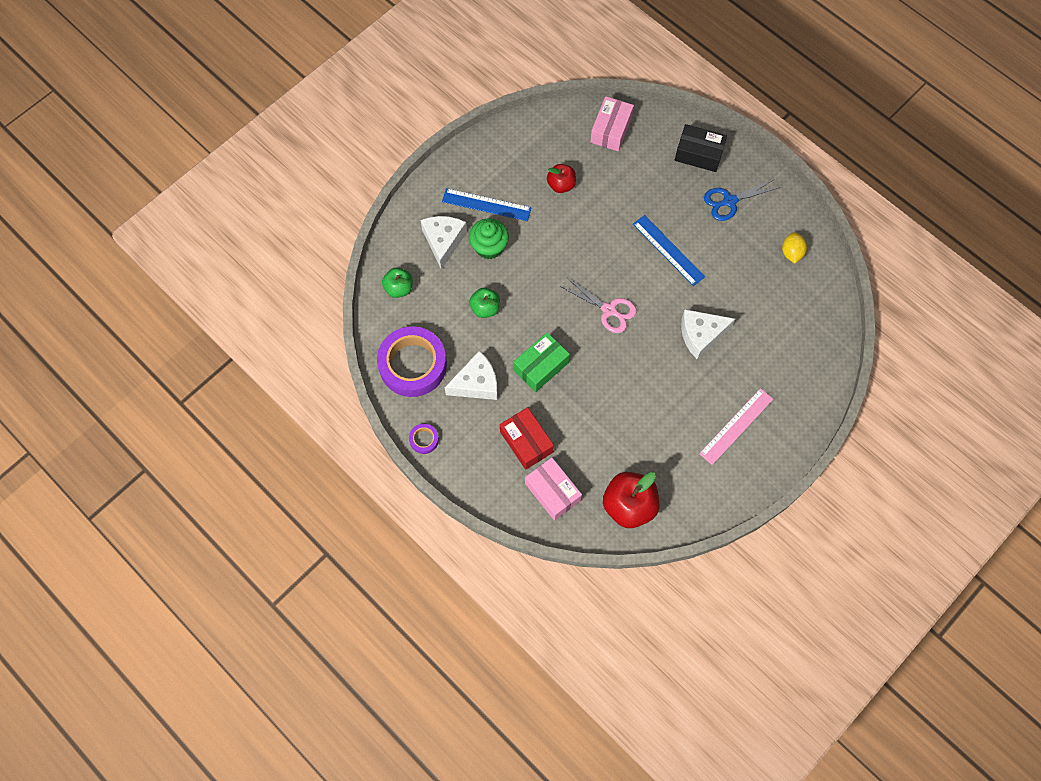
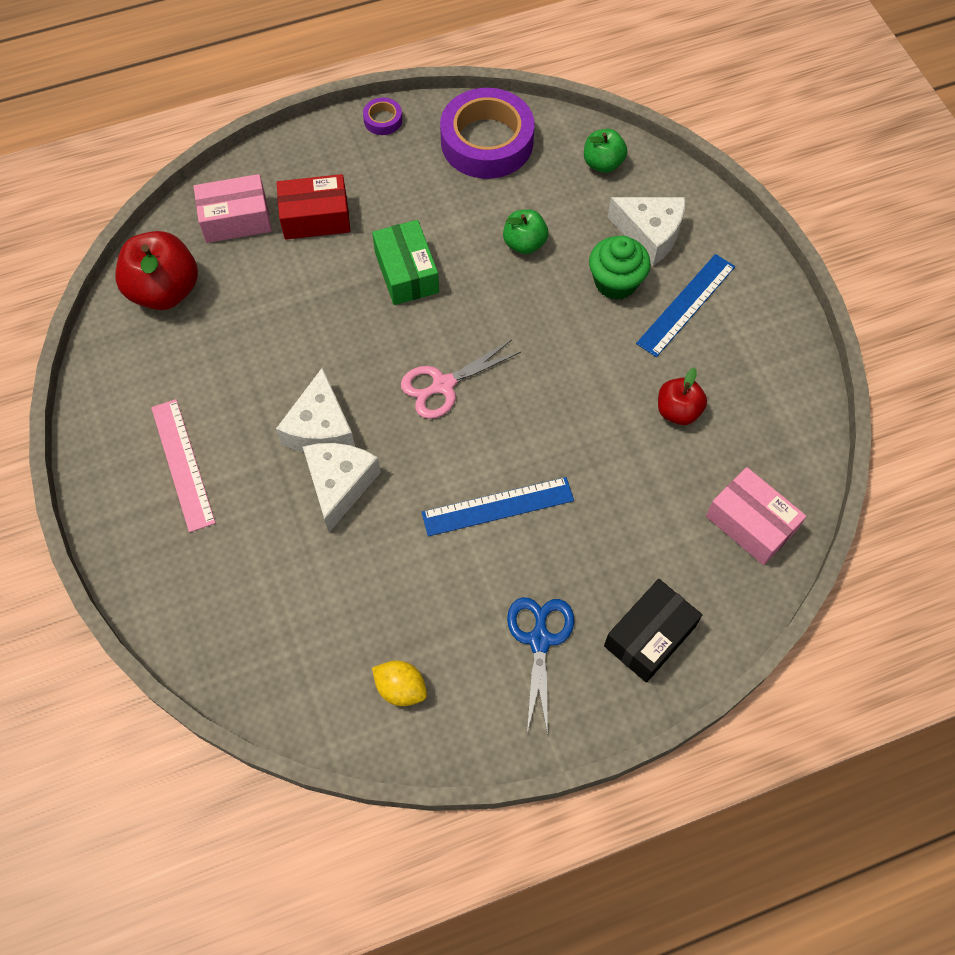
camera: 115 degrees right, 5 degrees down
(476, 383) = (424, 196): white cheese -> white cheese (320, 428)

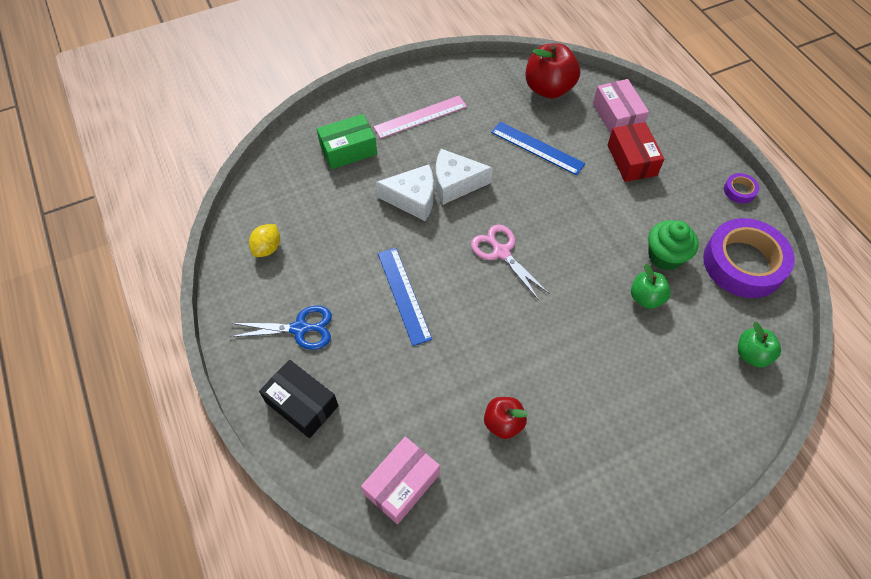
camera: 85 degrees right, 5 degrees down
(406, 272) = (597, 220): green box -> green box (348, 150)
(615, 282) = (624, 369): green cupcake -> green cupcake (665, 256)
(650, 234) = (683, 396): white cheese -> none
(686, 304) = (614, 429): blue ruler -> blue ruler (537, 148)

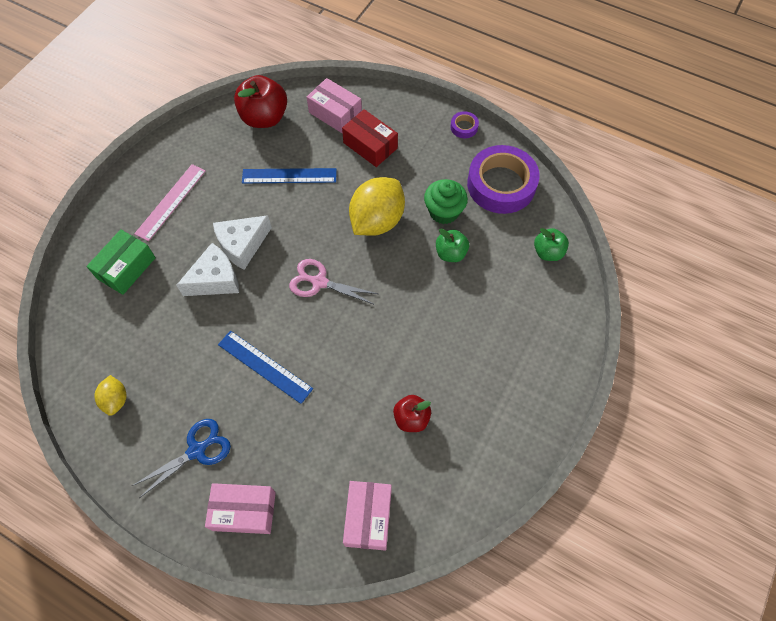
camera: 35 degrees left, 5 degrees up
(302, 404) = (244, 511): black box -> pink box
(592, 229) = (377, 221): none -> yellow lemon

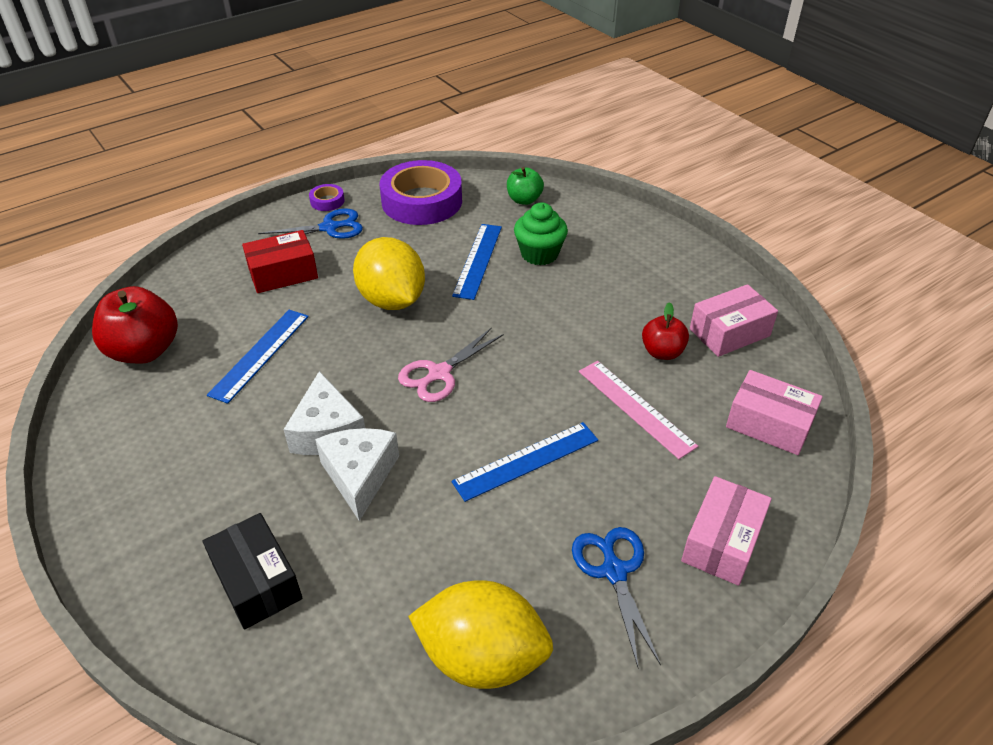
camera: 65 degrees left, 20 degrees down
(116, 400) = (482, 657): yellow lemon -> yellow lemon, size x1.99
(126, 268) = (257, 581): green box -> black box
(170, 202) = (186, 492): pink ruler -> pink ruler (635, 408)
(335, 113) = (207, 287): pink box -> pink box (729, 332)
(434, 145) = (329, 228): none -> blue scissors
(444, 212) = (422, 248): green cupcake -> green cupcake (539, 254)
(450, 253) = (478, 260): green apple -> blue ruler

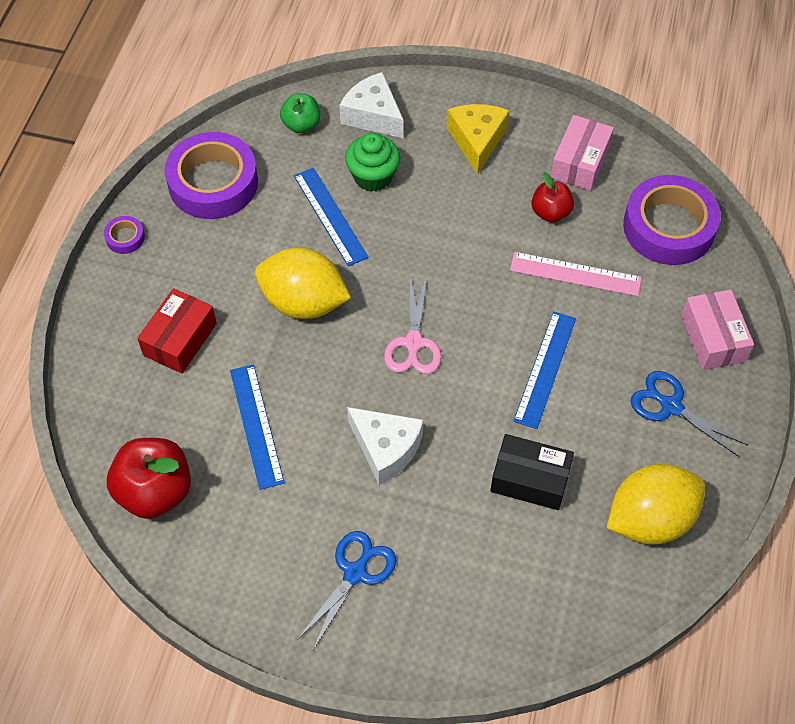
camera: 40 degrees left, 15 degrees up
(257, 581) = (466, 585): black box -> black box (530, 479)
(329, 228) = (163, 265): blue scissors -> blue scissors (355, 573)
(359, 475) = (447, 464): white cheese -> white cheese (373, 115)
(651, 274) = (477, 141): none -> yellow cheese
(769, 424) = (669, 227): pink box -> purple tape

